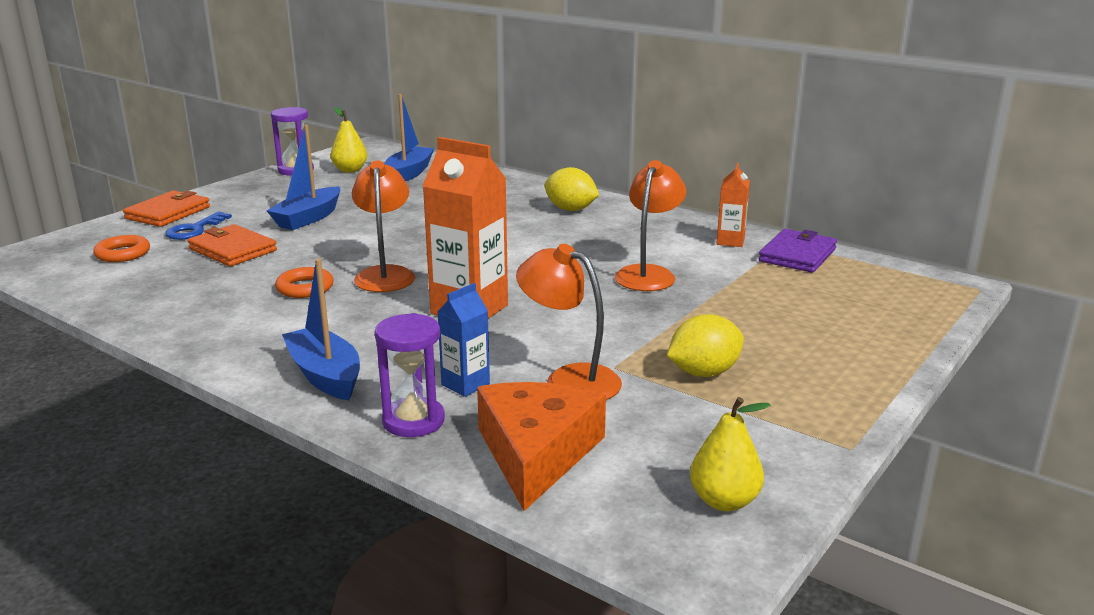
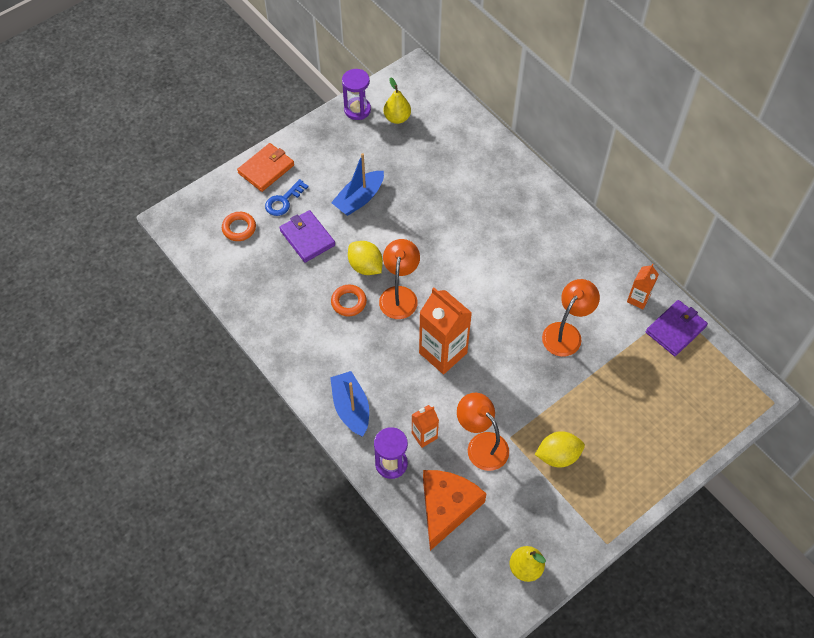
camera: 15 degrees right, 35 degrees up
(233, 250) = (307, 238): orange wallet -> purple wallet
(409, 173) = (440, 133): blue boat -> none
(465, 384) = (424, 435): blue carton -> orange carton
(570, 209) = (543, 224): yellow lemon -> yellow lemon (365, 266)

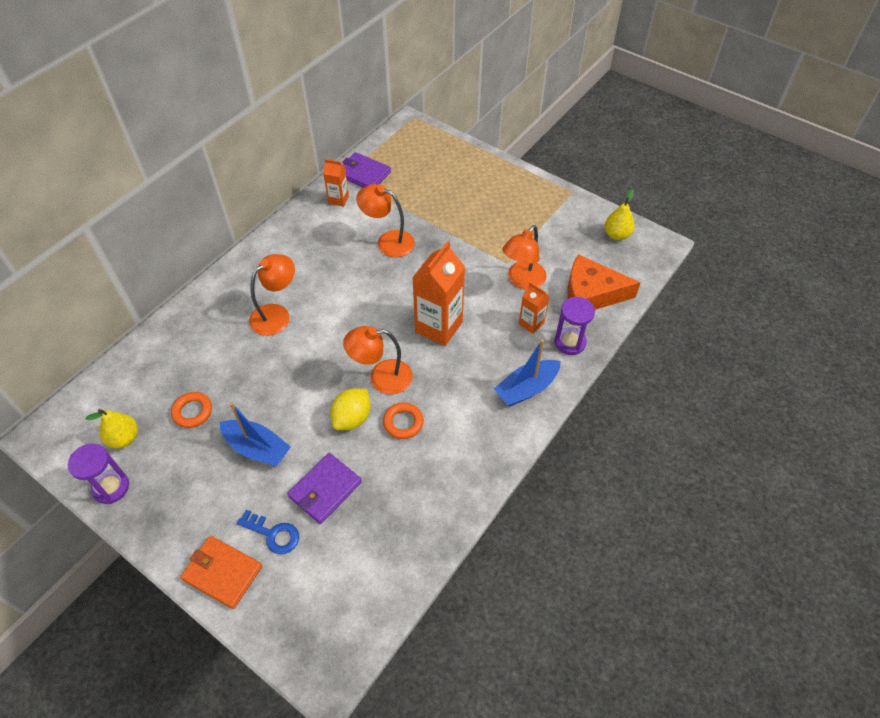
camera: 105 degrees left, 5 degrees down
(239, 228) = (326, 576): orange ring -> orange ring (192, 412)
(493, 227) = (276, 314): none -> orange lamp
(558, 456) = (511, 230): yellow lemon -> none

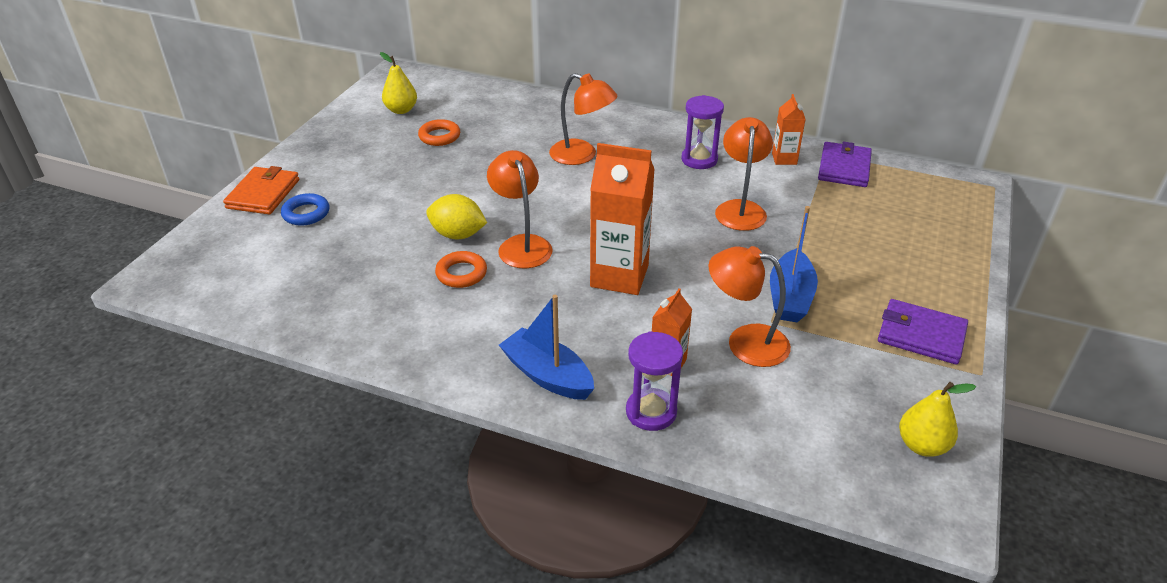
camera: 75 degrees right, 15 degrees down
(111, 487) = (348, 117): purple hourglass -> purple hourglass (699, 159)
(257, 448) = (404, 182): blue boat -> blue boat (790, 297)
(273, 534) = (306, 213): blue key -> blue ring
(325, 489) = (361, 235): purple wallet -> purple wallet (921, 335)
(591, 293) = (764, 426): orange cheese -> none

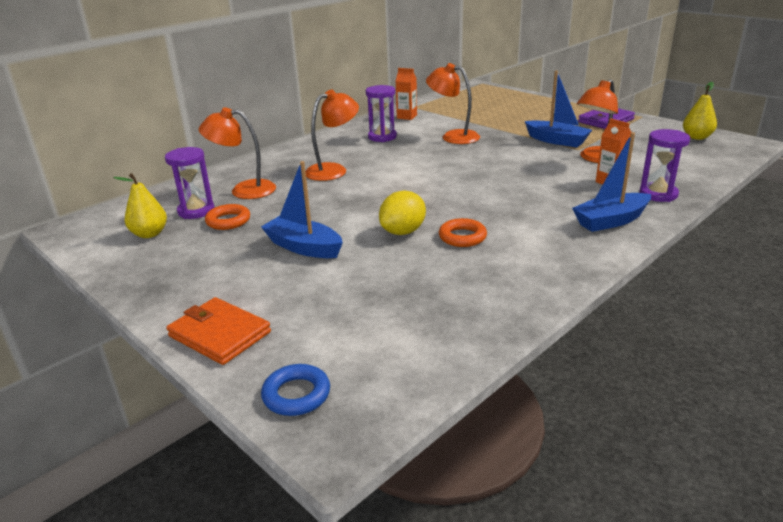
camera: 65 degrees left, 10 degrees down
(306, 213) = (292, 307): blue ring -> blue ring (296, 395)
(406, 189) = (304, 247): none -> blue boat
(451, 115) = (196, 211): none -> purple hourglass
(521, 245) = (439, 208): orange lamp -> orange lamp (244, 190)
(619, 276) = (505, 181): orange carton -> none
(844, 168) = (432, 106): purple wallet -> none

